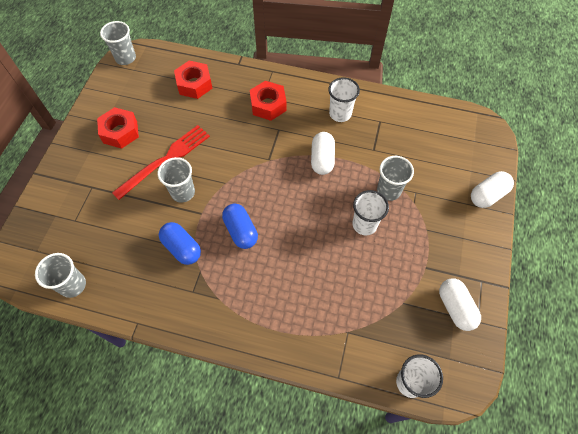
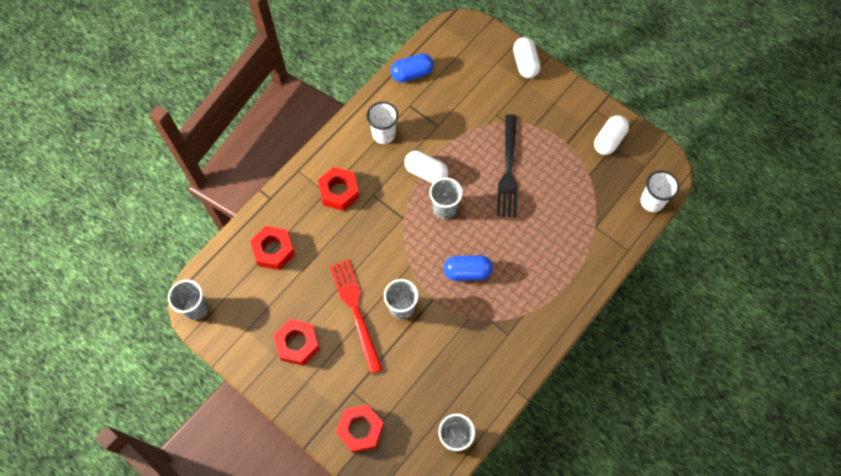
camera: 65 degrees left, 5 degrees up
(59, 206) = (360, 430): none -> red nut
(182, 248) = (461, 328): blue capsule -> blue capsule (412, 74)
(364, 224) = (508, 169): white cup -> black fork
(388, 190) = (485, 134): grey cup -> grey cup (444, 208)
(455, 308) = (609, 140): white capsule -> white capsule turned 60 degrees counterclockwise

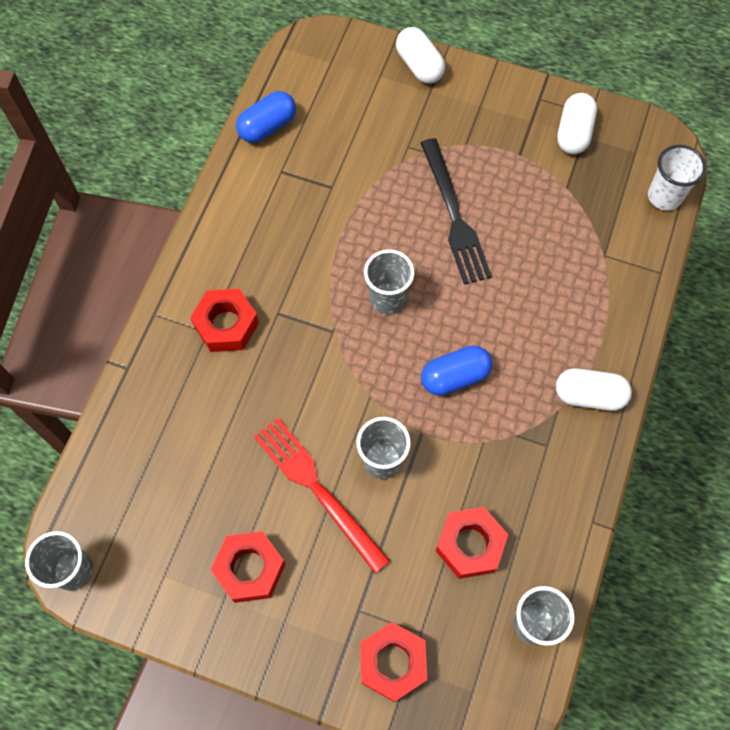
camera: 20 degrees left, 0 degrees up
(273, 250) = (161, 442): red nut -> red nut (470, 545)
(384, 134) = (260, 222): white cup -> none
(426, 172) = (341, 256): white capsule -> white capsule (589, 395)

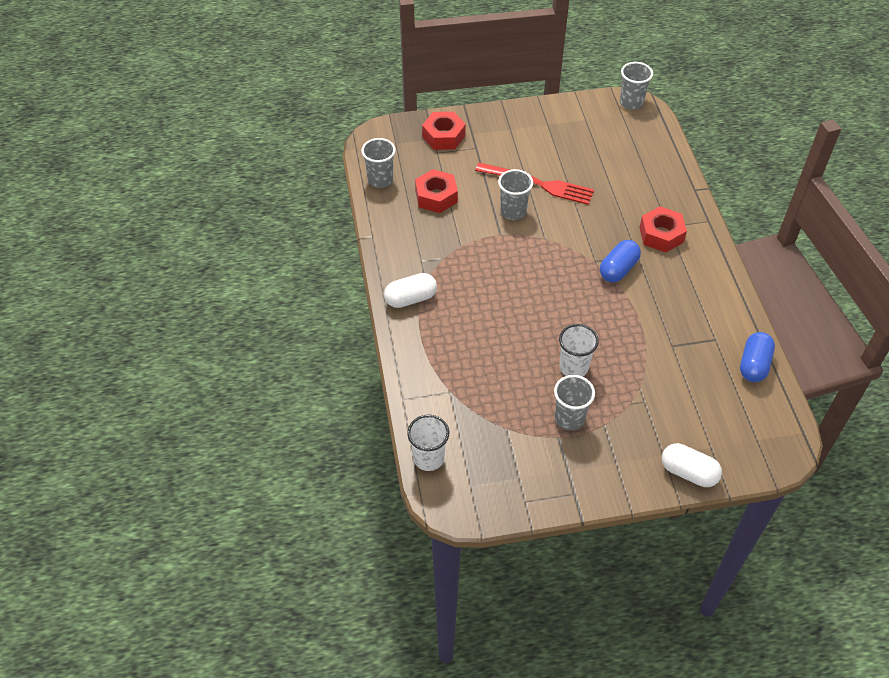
camera: 150 degrees right, 15 degrees down
(249, 569) = (545, 139): red nut -> none
(387, 298) = (577, 294): grey cup -> grey cup (569, 418)
(454, 215) = (573, 367): black fork -> white cup
(455, 377) = (501, 271): blue capsule -> blue capsule (618, 269)
(573, 133) = (528, 476): white capsule -> none

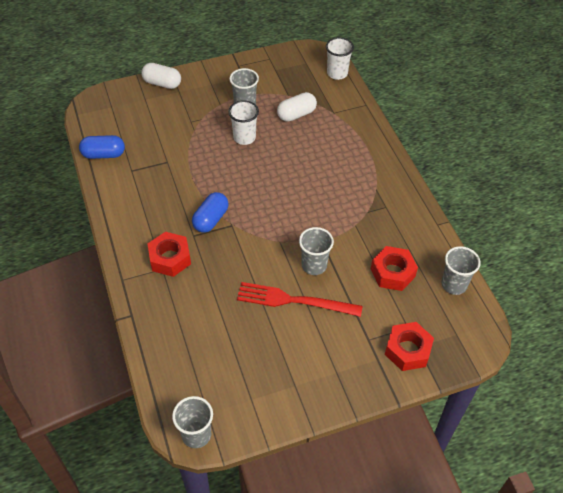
camera: 170 degrees right, 0 degrees up
(410, 298) = (384, 174): white capsule -> white capsule (296, 114)
(753, 365) = (103, 154): blue capsule -> blue capsule turned 75 degrees clockwise

